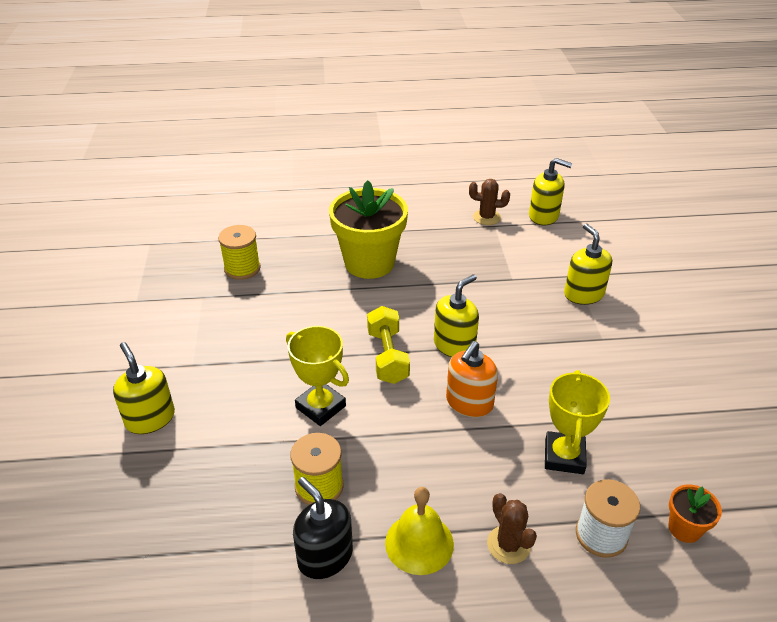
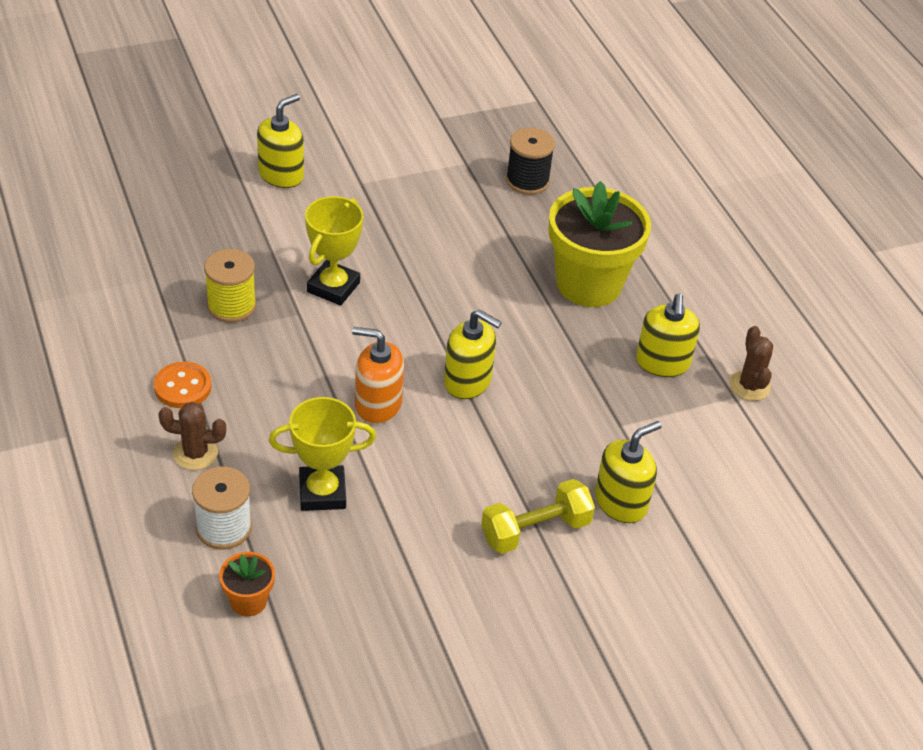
camera: 70 degrees right, 5 degrees up
(242, 268) = (527, 181): yellow spool -> black spool
(325, 556) = (154, 325): black soap dispenser -> none
(387, 356) = (427, 326): yellow dumbbell -> yellow dumbbell (535, 530)
(419, 543) = (183, 387): yellow bell -> orange button
(508, 545) = (195, 453): brown cactus -> brown cactus turned 45 degrees clockwise
(544, 216) = (788, 450): yellow soap dispenser -> yellow soap dispenser (662, 363)

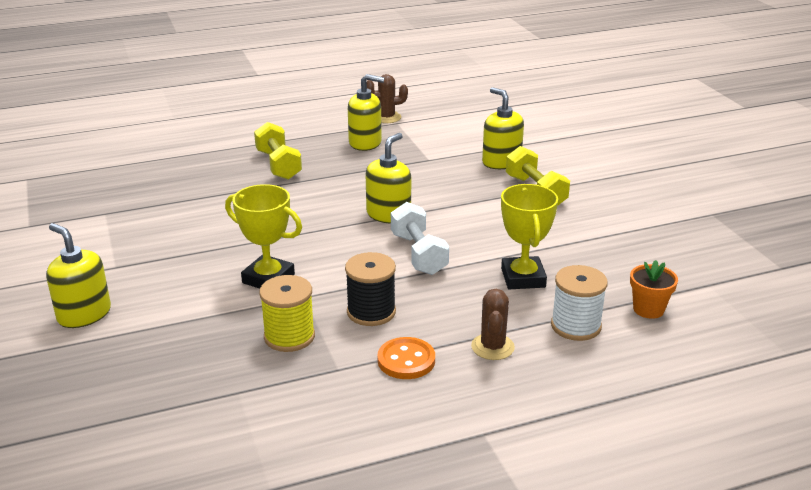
camera: 85 degrees left, 15 degrees down
(377, 404) = (418, 254): orange soap dispenser -> white dumbbell
(527, 181) = (141, 186): black spool -> black spool (371, 312)
(588, 284) = (278, 165): yellow flower pot -> yellow dumbbell

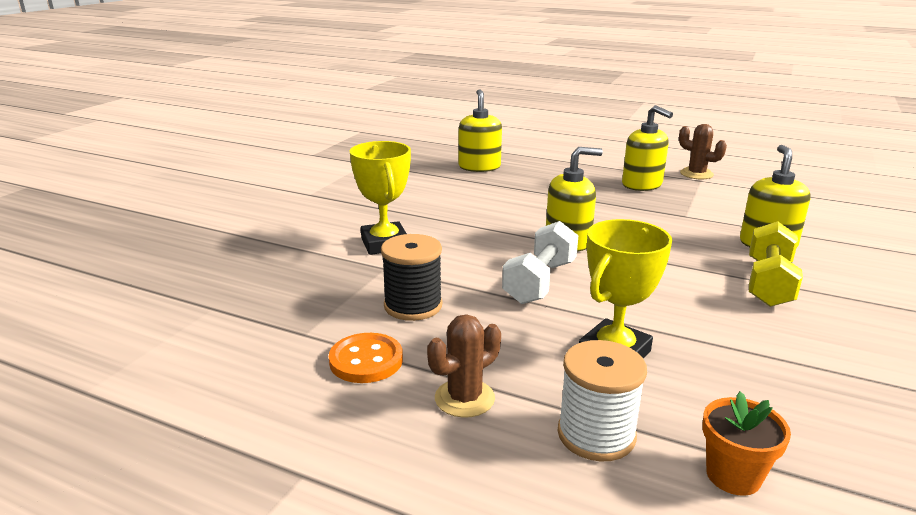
camera: 45 degrees right, 5 degrees down
(84, 314) = (237, 212): yellow soap dispenser -> yellow soap dispenser (479, 167)
(278, 165) = (537, 176): yellow dumbbell -> none
(289, 336) = (319, 290): yellow spool -> none

